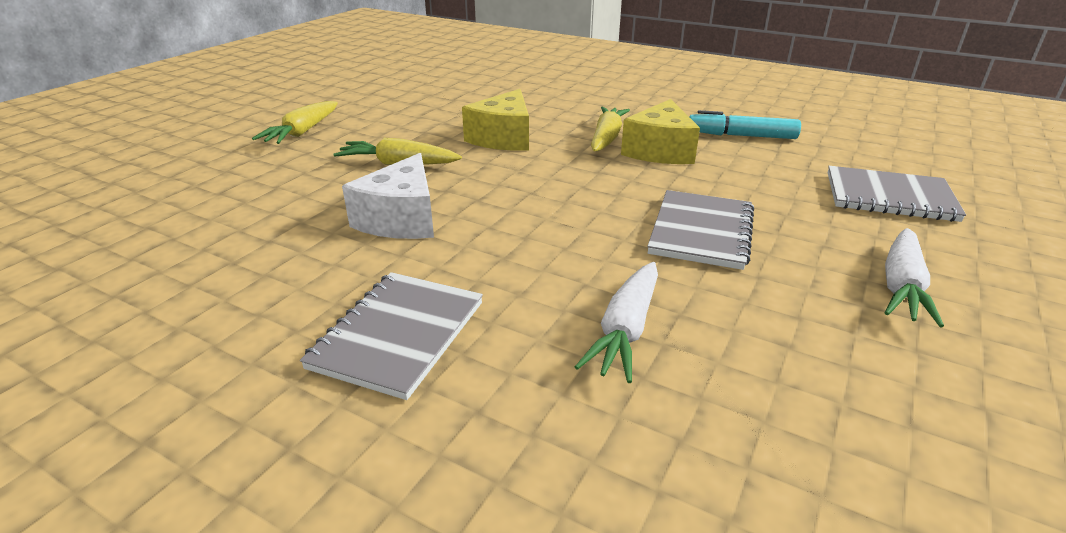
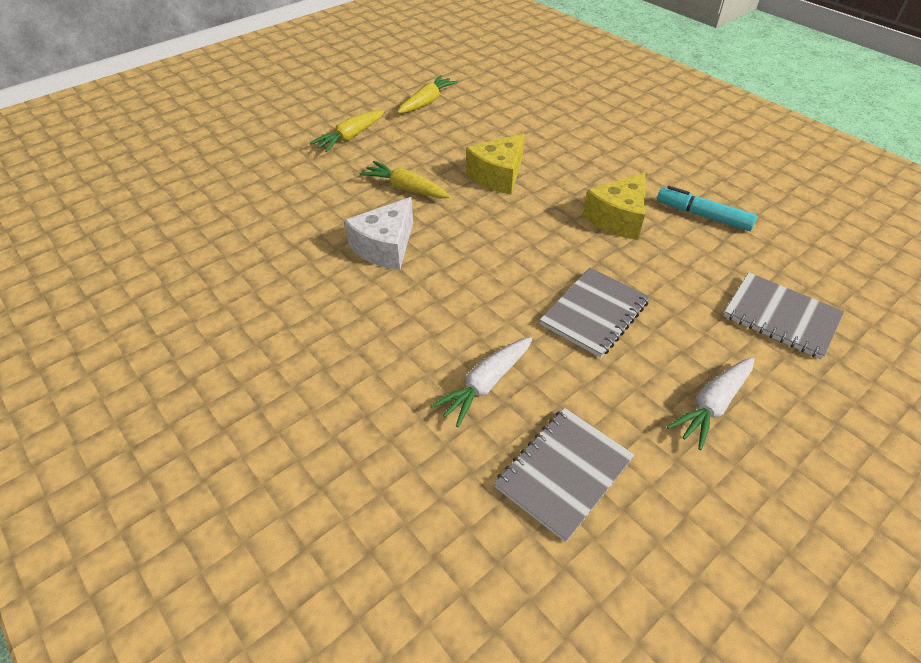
camera: 20 degrees right, 15 degrees up
(398, 335) = (344, 347): grey notebook -> grey notebook (564, 473)
(607, 138) = (582, 193): yellow carrot -> yellow carrot (427, 102)

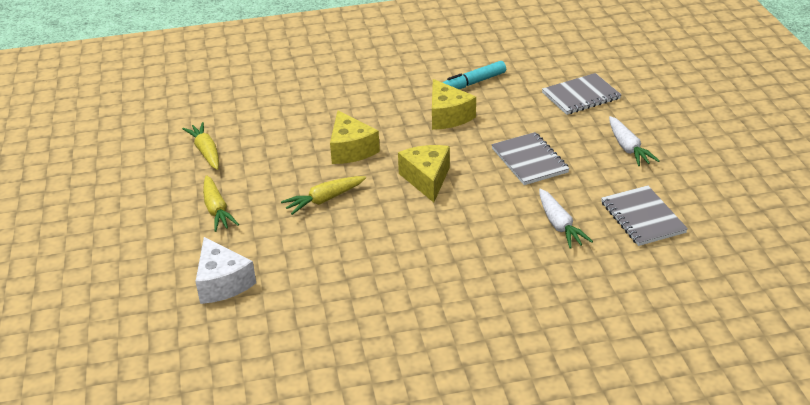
camera: 60 degrees left, 10 degrees down
(385, 247) = (389, 230): white cheese -> white cheese (222, 283)
(490, 243) = (427, 179): none -> yellow cheese

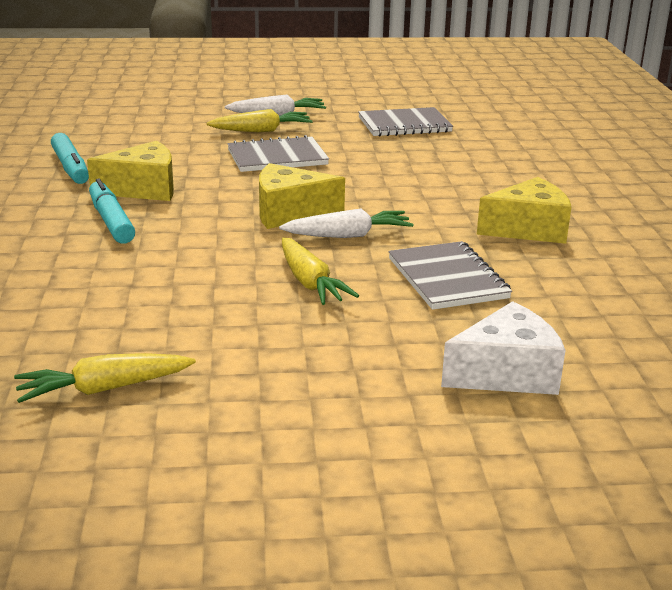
camera: 85 degrees left, 10 degrees down
(217, 210) = (303, 377): yellow carrot -> yellow carrot (261, 131)
(351, 150) = (186, 256): yellow cheese -> yellow cheese (528, 229)
(394, 115) = (111, 221): none -> turquoise marker
(559, 225) = (408, 158): white carrot -> white carrot (348, 235)
(581, 96) = (156, 121): grey notebook -> grey notebook (447, 278)

